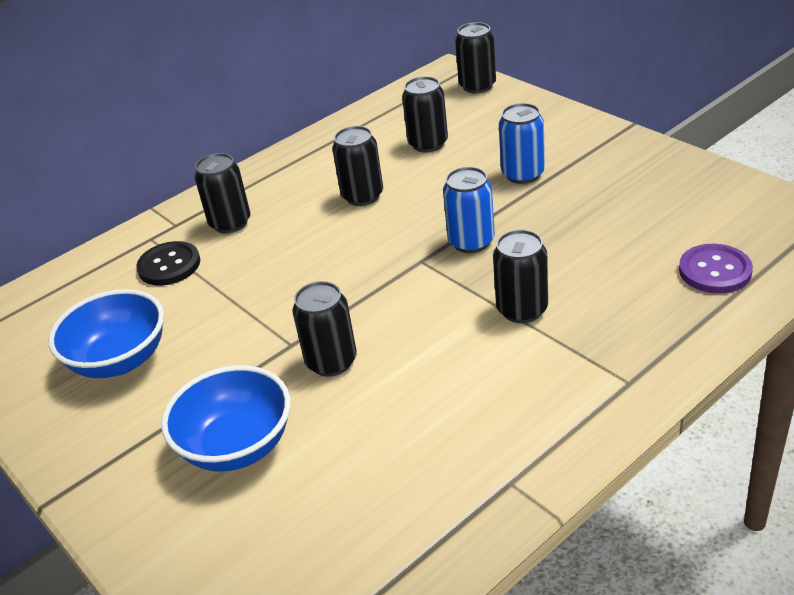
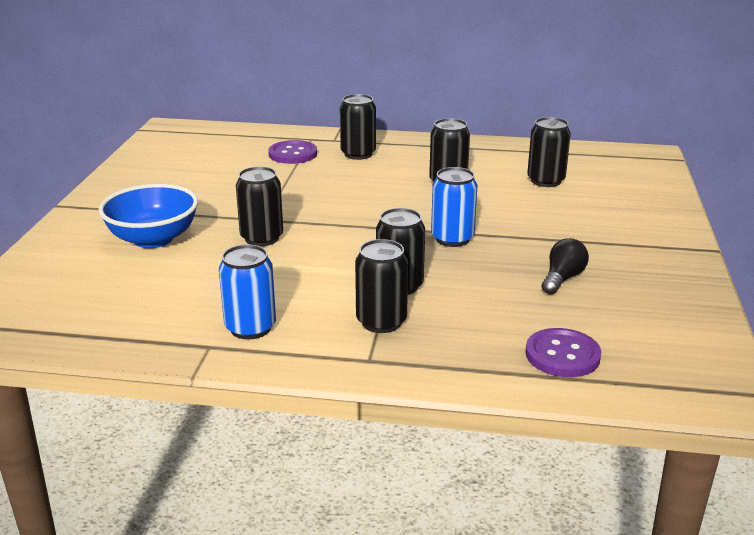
camera: 45 degrees right, 10 degrees down
(120, 360) = (192, 176): blue bowl -> none
(169, 265) = (293, 154): black button -> purple button
(477, 86) = (652, 171): black can -> black can (381, 322)
(523, 174) = (566, 228): blue can -> blue can (250, 328)
(601, 215) = (562, 278): none -> black light bulb

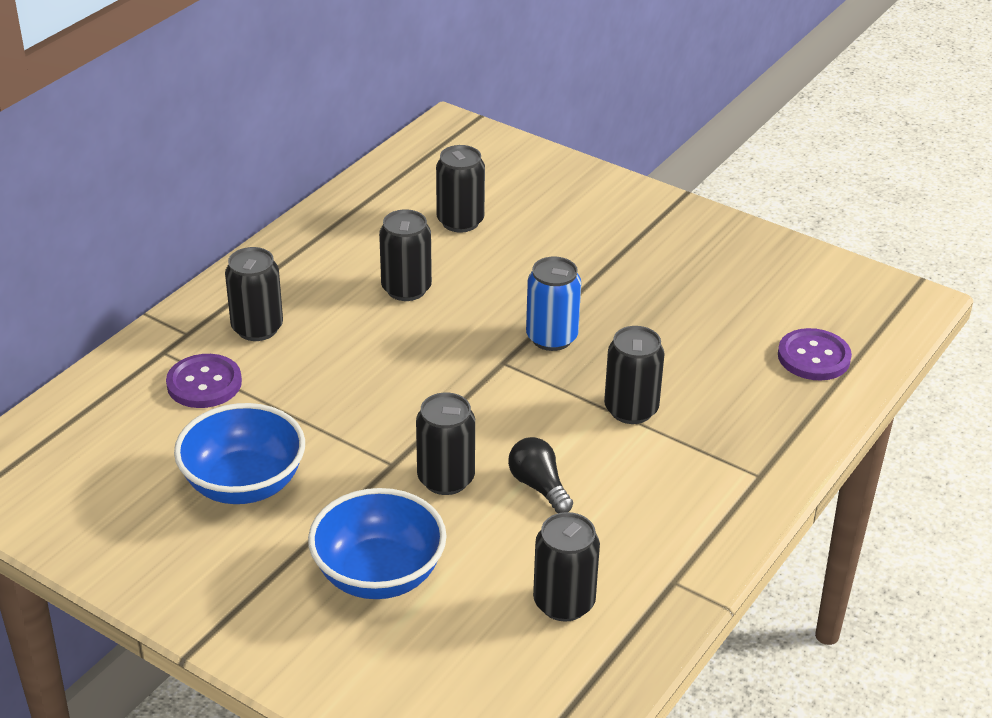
camera: 65 degrees left, 10 degrees up
(211, 184) = (244, 484): none -> blue bowl
(250, 328) = (654, 541): blue can -> none
(381, 322) = (695, 445): black can -> black can (564, 603)
(562, 278) = (683, 301): black light bulb -> black light bulb (539, 486)

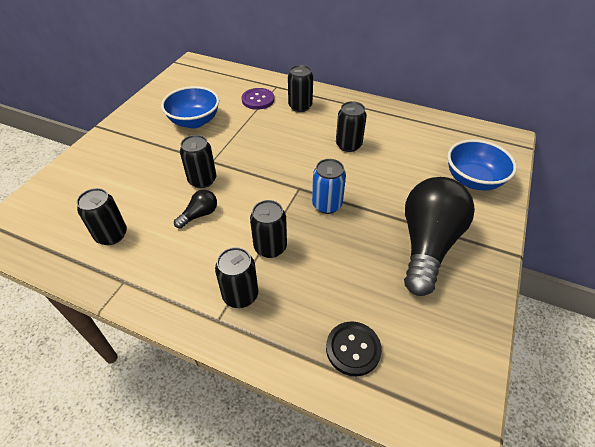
camera: 80 degrees right, 10 degrees up
(379, 575) = (136, 168): blue bowl -> blue bowl (473, 180)
(460, 221) = (418, 155): black can -> black can (240, 295)
(654, 259) = (427, 244): none -> black light bulb
(813, 357) = (353, 349): purple button -> black button

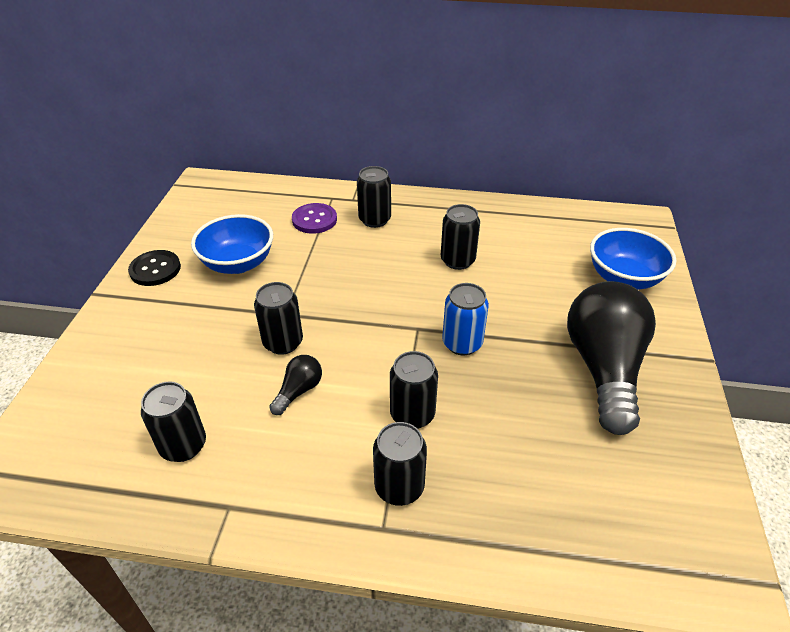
camera: 15 degrees left, 5 degrees down
(353, 349) = (569, 521): black button -> black button (155, 269)

